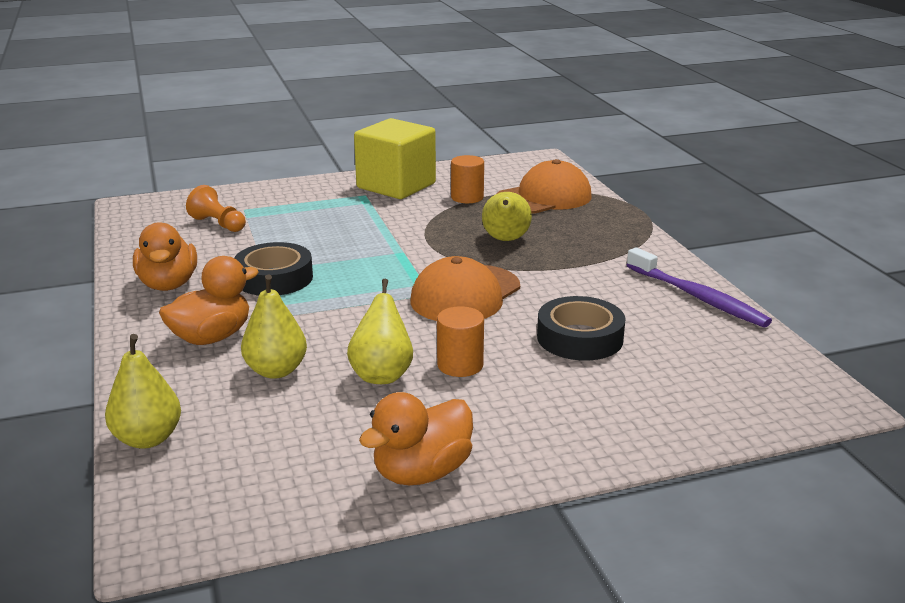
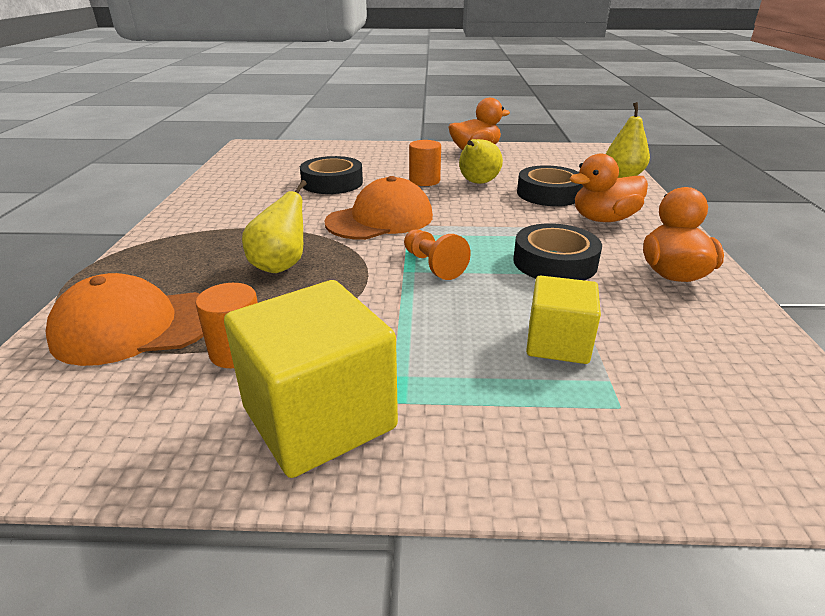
camera: 160 degrees left, 5 degrees up
(218, 224) = (653, 370): orange pawn -> orange pawn (433, 265)
(275, 227) = (557, 343): none -> yellow cube
(276, 371) = (549, 194): yellow pear -> black tape
(698, 297) = (211, 192): purple toothbrush -> none

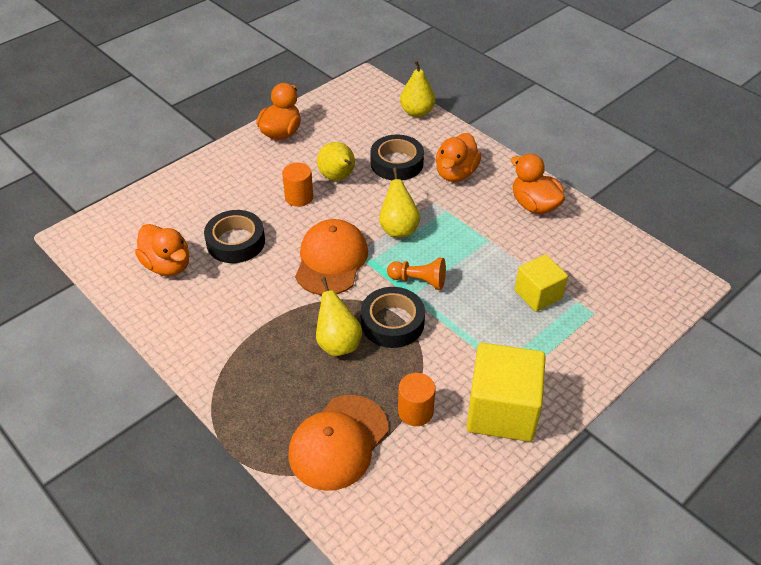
camera: 45 degrees left, 15 degrees up
(267, 175) = (167, 265): none -> orange duck
(477, 227) = (398, 229): none -> yellow pear
(554, 262) = (474, 234): black tape -> black tape (392, 322)

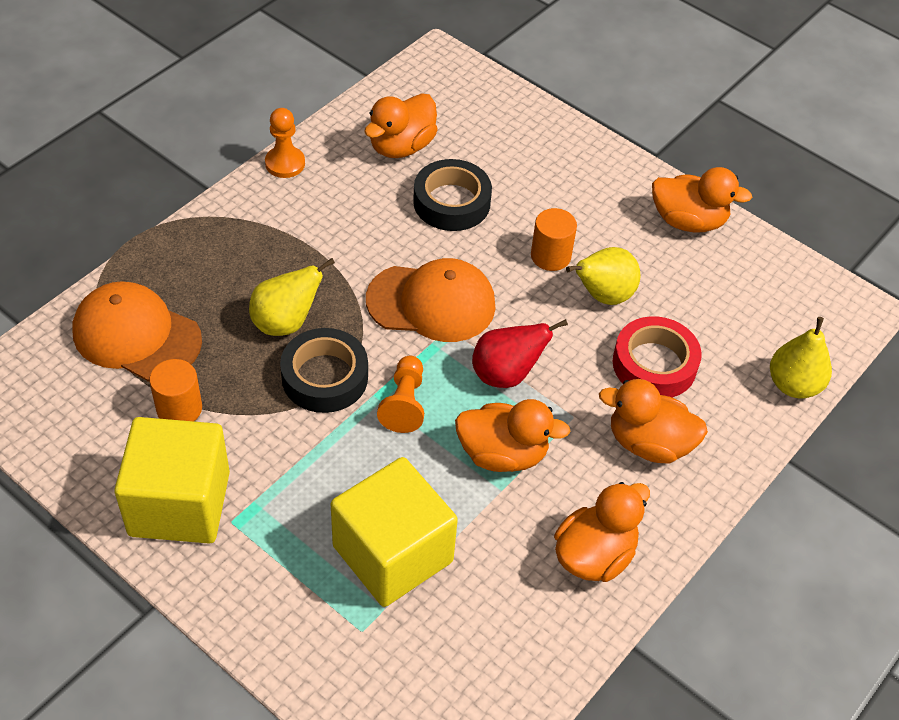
camera: 80 degrees right, 5 degrees up
(165, 339) = (285, 163): none -> orange pawn
(397, 163) = (654, 364): black tape -> red tape
(398, 229) = (506, 374): yellow pear -> red pear
(462, 236) = (503, 454): none -> orange duck
(538, 294) = (392, 554): yellow cube -> yellow cube, size x1.65

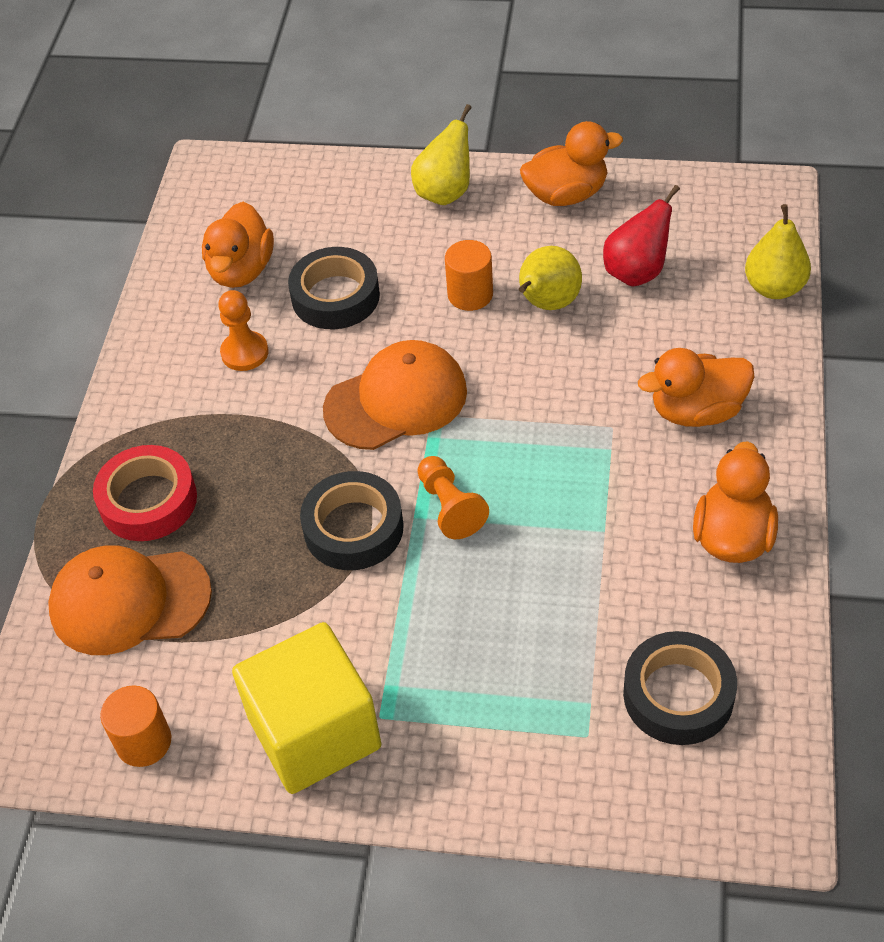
camera: 25 degrees left, 0 degrees up
(179, 409) = (235, 644): orange cylinder -> orange cylinder (144, 742)
(285, 163) = (138, 349): orange pawn -> orange pawn (244, 352)
(286, 322) = (271, 500): yellow pear -> yellow pear (445, 192)
(392, 554) = (556, 649): yellow cube -> none
(452, 645) = (678, 695): none -> black tape
(503, 454) = (578, 498): orange duck -> none
(506, 374) = (521, 425): red pear -> red pear (637, 272)
(654, 364) = (643, 339): red tape -> red tape (148, 500)

